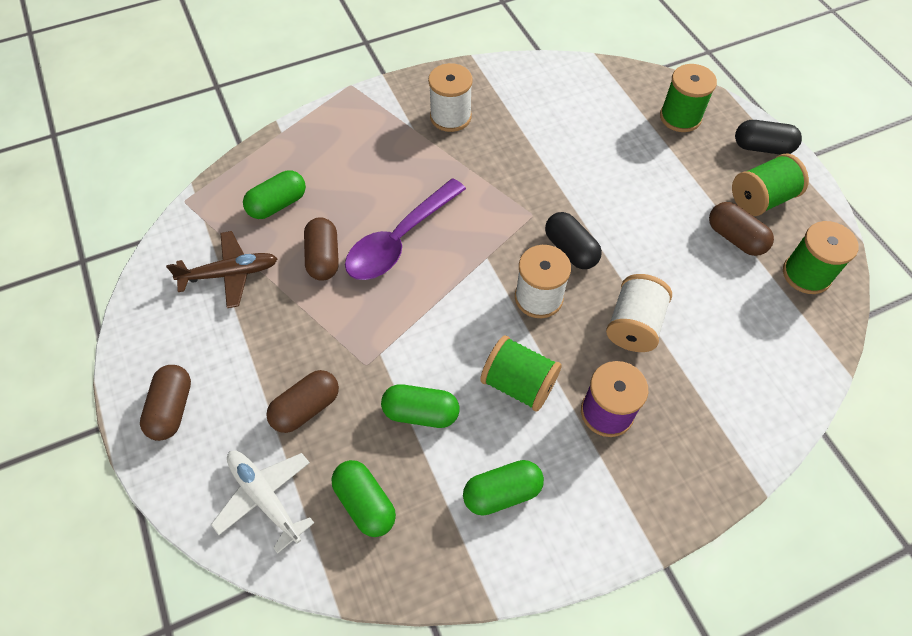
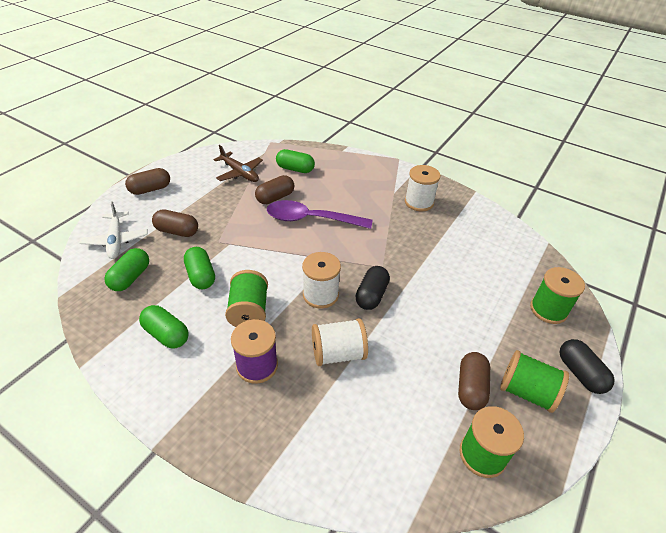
camera: 55 degrees right, 15 degrees down
(265, 498) = (116, 240): white plane -> white plane turned 150 degrees clockwise

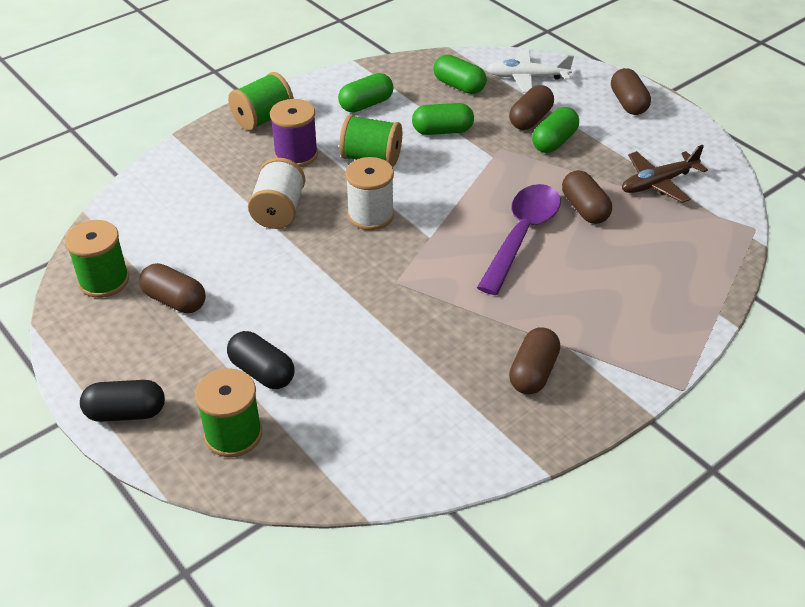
camera: 110 degrees right, 0 degrees up
(295, 169) = (662, 242): green capsule -> green capsule (554, 142)
(371, 295) = (349, 258): black capsule -> black capsule (262, 372)
(419, 202) = (533, 372): white spool -> brown capsule
(526, 392) = (139, 347): green spool -> green spool (263, 118)

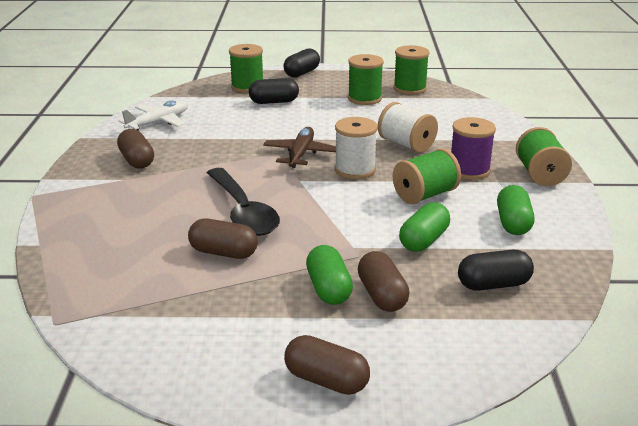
camera: 130 degrees right, 15 degrees down
(175, 300) = (364, 98): brown capsule -> green spool
(459, 86) = (493, 284): green capsule -> black capsule
(521, 235) = (243, 212): purple spoon -> black spoon
(527, 77) = (463, 337): white plane -> white plane (158, 122)
(658, 183) = (188, 311): brown plane -> brown plane (300, 154)

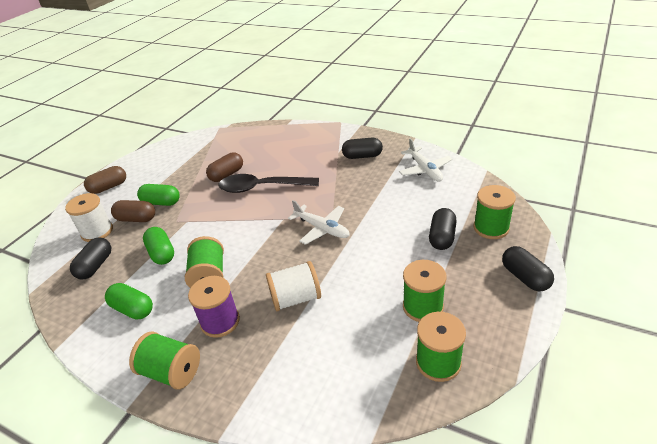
camera: 120 degrees right, 10 degrees up
(137, 160) = (362, 156): brown capsule -> black capsule
(300, 154) = (321, 228): brown plane -> white plane
(355, 170) = (275, 251): white spool -> white spool (97, 231)

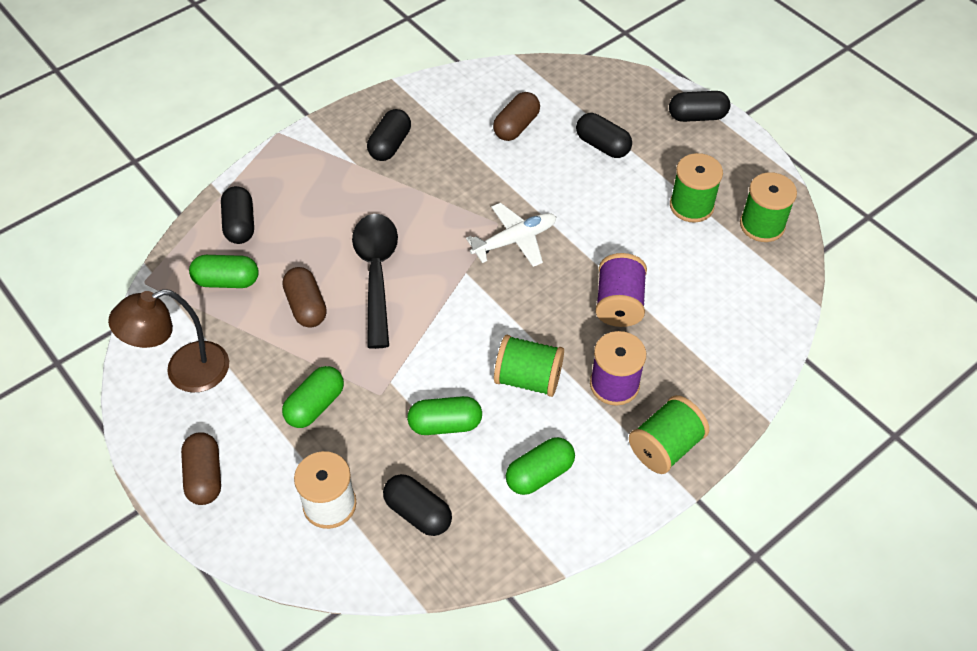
camera: 70 degrees left, 15 degrees up
(136, 219) = (335, 445): brown capsule -> brown capsule (516, 126)
(170, 158) = (185, 372): none -> brown lamp
(231, 147) = (227, 281): none -> green capsule
(262, 188) = (376, 274): black spoon -> black spoon turned 150 degrees clockwise
(270, 136) = (240, 224): none -> black capsule
(295, 298) = (619, 304): white spool -> purple spool
(424, 169) = (470, 102): white plane -> none
(491, 228) = (614, 102): green spool -> none

